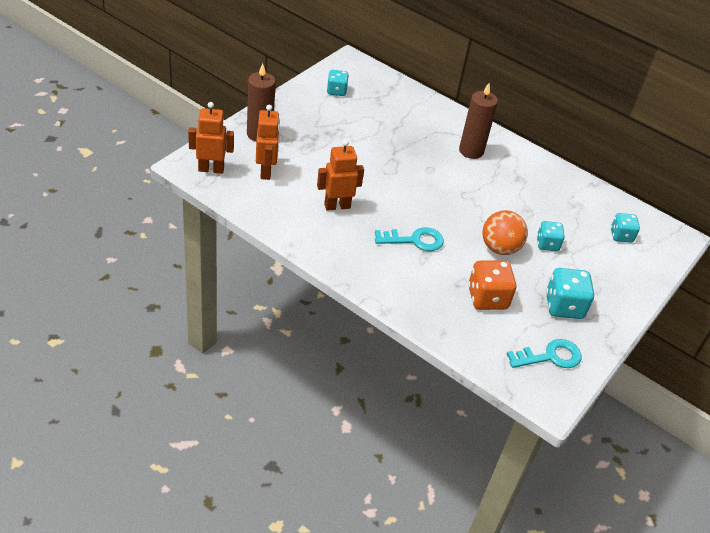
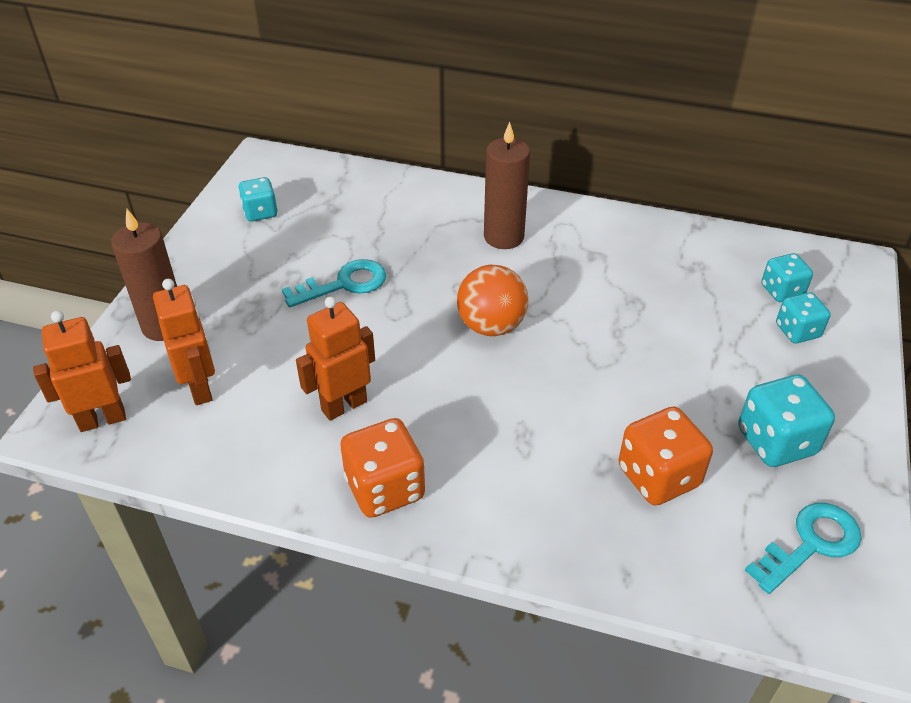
camera: 15 degrees left, 0 degrees up
(340, 251) = (385, 488): none -> orange dice
(414, 240) = (494, 418): turquoise key -> turquoise key (343, 284)
(500, 248) = (628, 379): orange ball -> orange ball (491, 326)
(547, 244) = (691, 345): turquoise dice -> turquoise dice (797, 331)

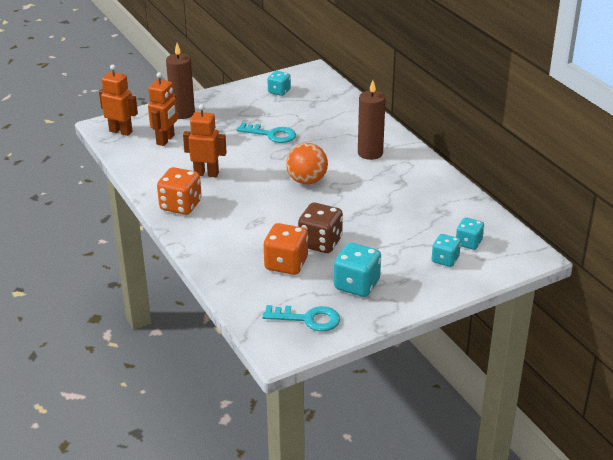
camera: 45 degrees right, 10 degrees down
(645, 410) = (320, 243): none -> brown dice

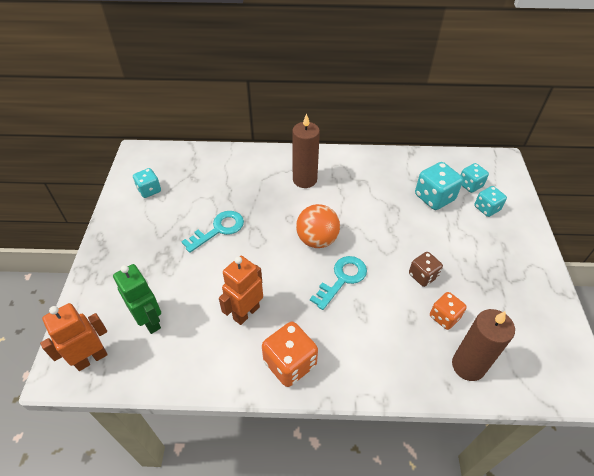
camera: 60 degrees left, 15 degrees up
(166, 140) = (150, 321): orange robot -> green robot
(183, 113) = (112, 282): brown candle -> brown candle (468, 365)
(286, 264) = (444, 317): orange dice -> orange dice, size x0.63
(307, 319) = (539, 340): turquoise key -> turquoise key (342, 279)
(320, 243) = (423, 276): brown dice -> brown dice, size x0.63
(356, 285) = (499, 280): turquoise dice -> turquoise dice (434, 197)

